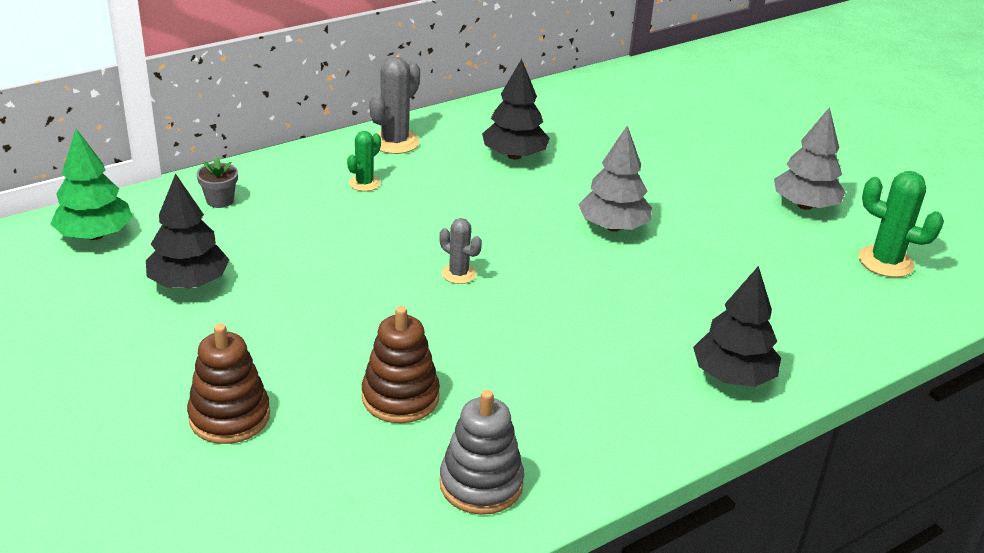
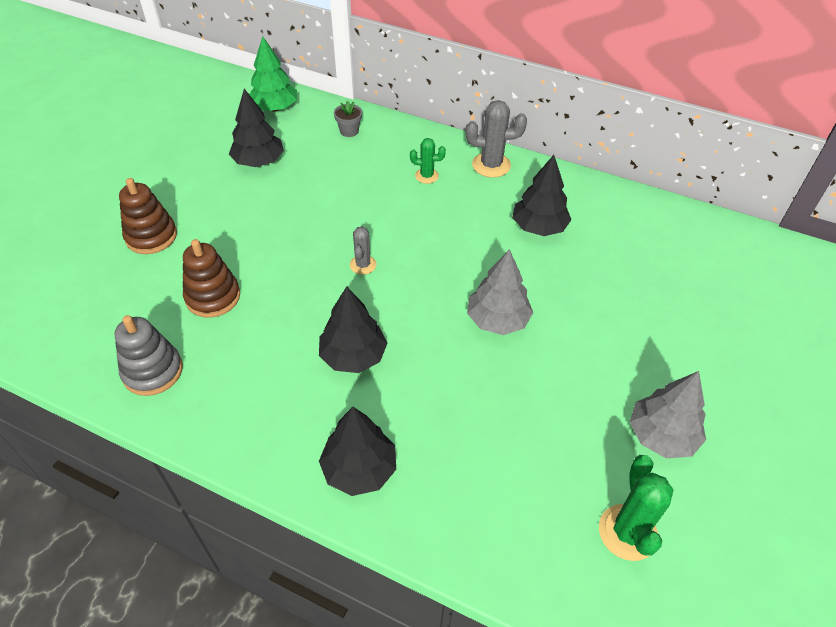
camera: 60 degrees right, 15 degrees up
(585, 328) = (353, 356): none -> black tree

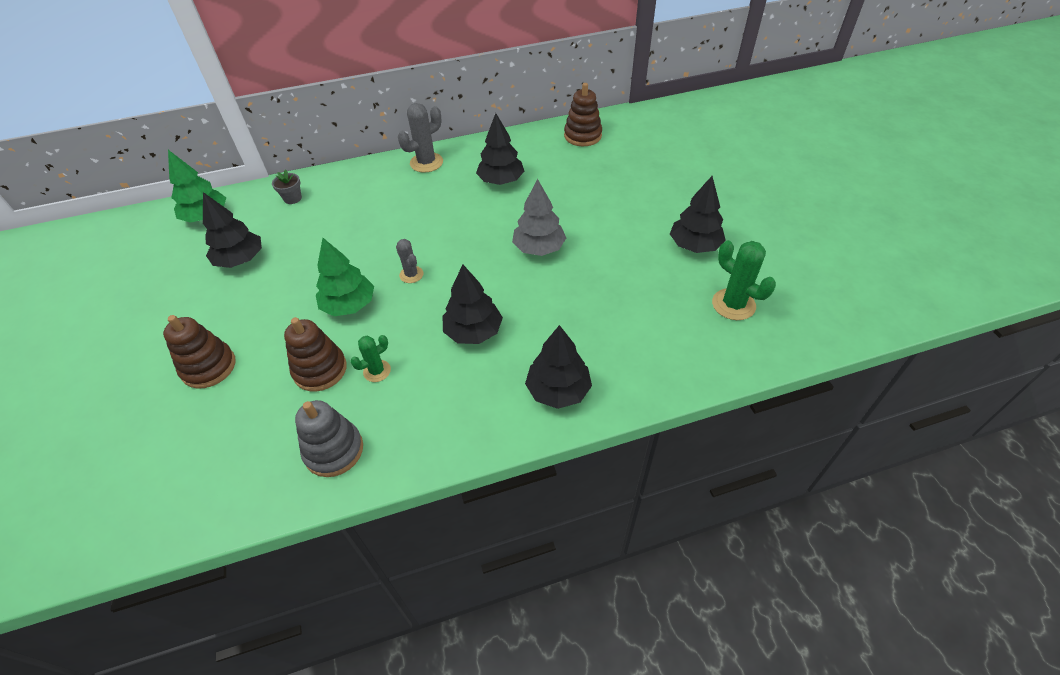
camera: 40 degrees left, 0 degrees up
(289, 257) = (349, 305): none -> green tree
(426, 176) = (389, 194): green cactus -> green cactus (377, 371)
(661, 435) = (694, 245): grey tree -> black tree
(678, 231) = (582, 136): none -> brown stacking toy

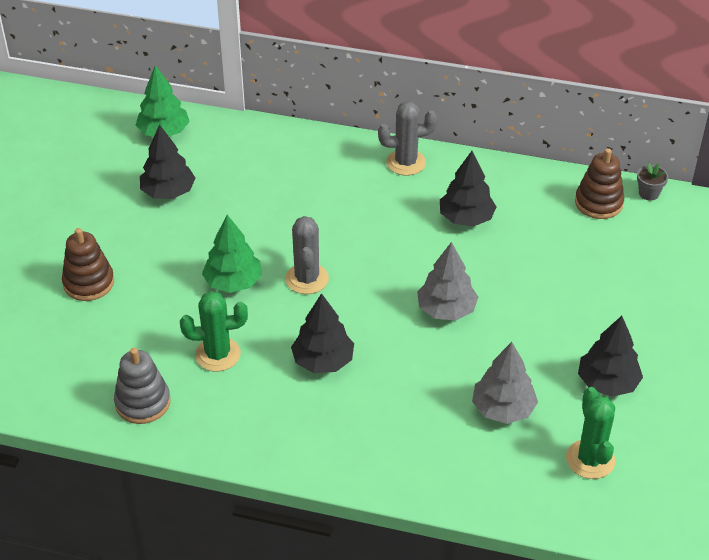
camera: 30 degrees right, 5 degrees down
(292, 198) = (251, 146): grey flower pot -> grey flower pot (648, 193)
(320, 370) = (173, 330): brown stacking toy -> none
(377, 371) = (217, 354): green cactus -> green cactus, size x1.66
(411, 274) = (307, 279): grey cactus -> grey cactus, size x1.66
(558, 390) = (356, 450): black tree -> none
(641, 299) = (503, 409): none -> grey tree

